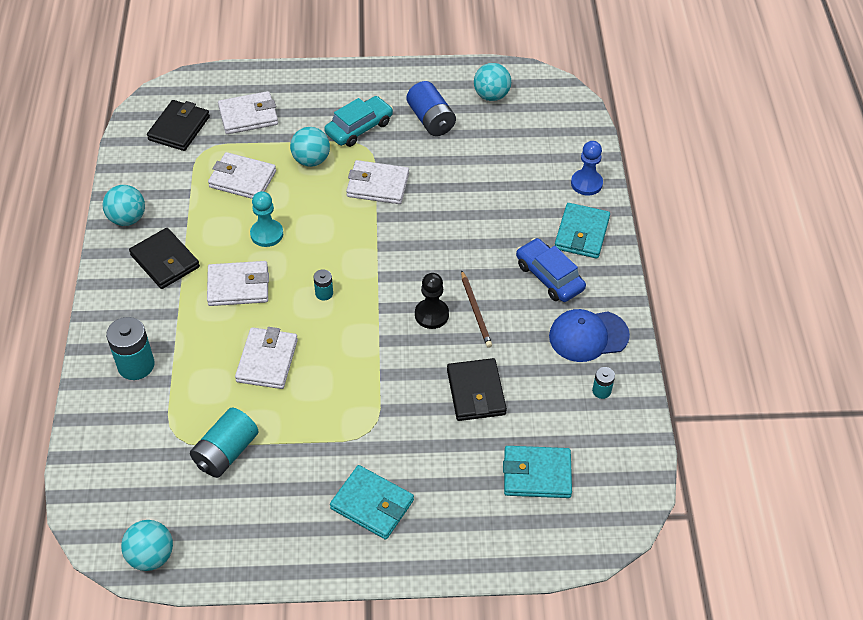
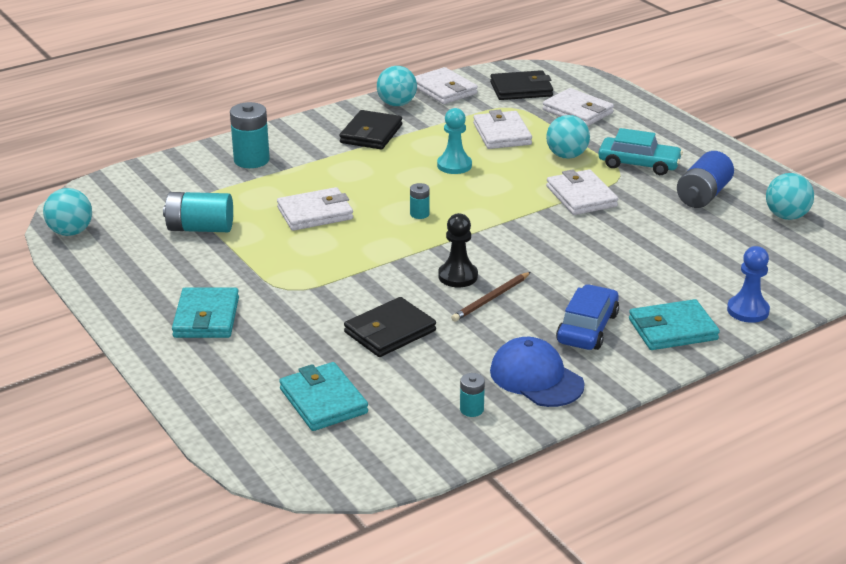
camera: 60 degrees right, 20 degrees down
(238, 286) = (381, 173): white wallet -> white wallet (444, 90)

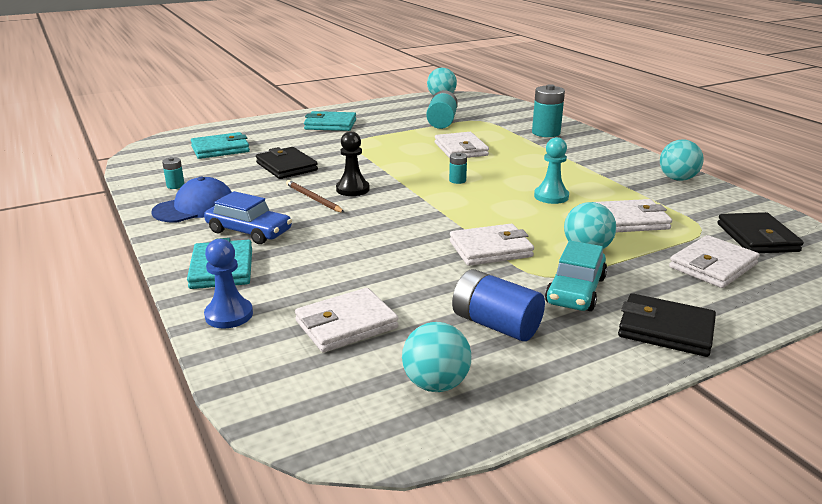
camera: 95 degrees right, 5 degrees down
(371, 134) = (606, 168): black wallet -> black wallet (665, 330)
(444, 90) = (727, 199): white wallet -> white wallet (346, 324)

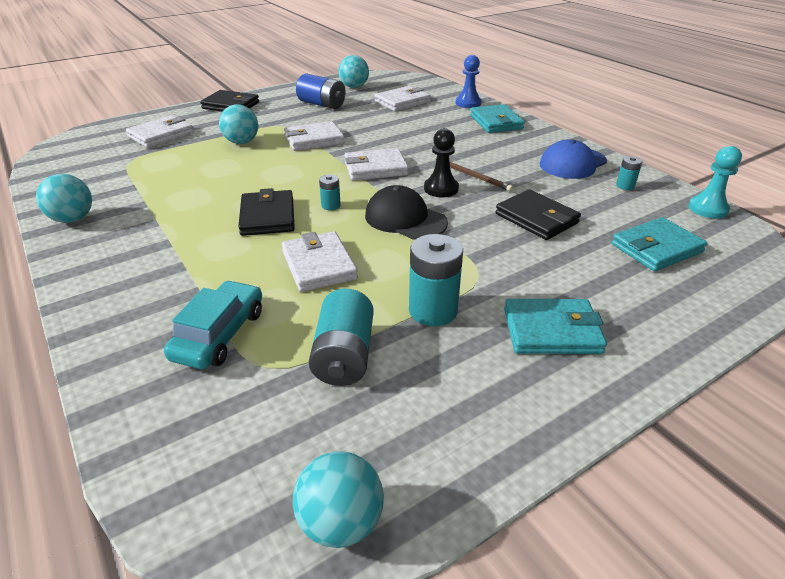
camera: 175 degrees right, 10 degrees up
(249, 231) = (503, 145): blue car -> none
(394, 170) = (405, 219): none -> black cap
(546, 133) = (161, 322): turquoise battery -> turquoise battery (433, 310)
(551, 196) = (238, 188): turquoise pawn -> turquoise pawn (708, 209)
(575, 290) = (268, 119): turquoise car -> turquoise car (219, 334)
(629, 220) = (185, 166): white wallet -> white wallet (375, 168)
(757, 237) = (95, 155): black wallet -> black wallet (267, 217)

